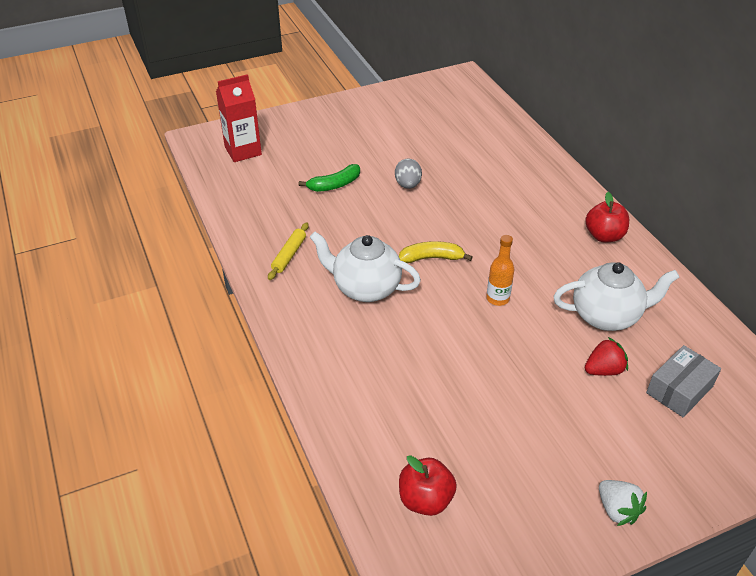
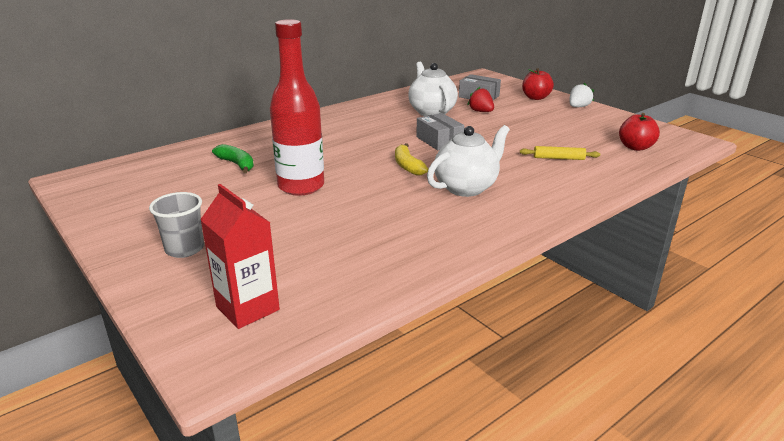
camera: 105 degrees left, 15 degrees down
(289, 255) = (448, 231): yellow rolling pin -> yellow rolling pin (558, 158)
(327, 128) = (184, 249): none -> grey cup
(334, 185) = (313, 225): green banana -> green banana (237, 164)
(365, 288) = (466, 187): white teapot -> white teapot turned 135 degrees counterclockwise
(408, 185) = (301, 186): grey egg -> red bottle
(497, 298) = (439, 141): orange bottle -> grey box
(604, 236) = (345, 114): red apple -> red apple (535, 98)

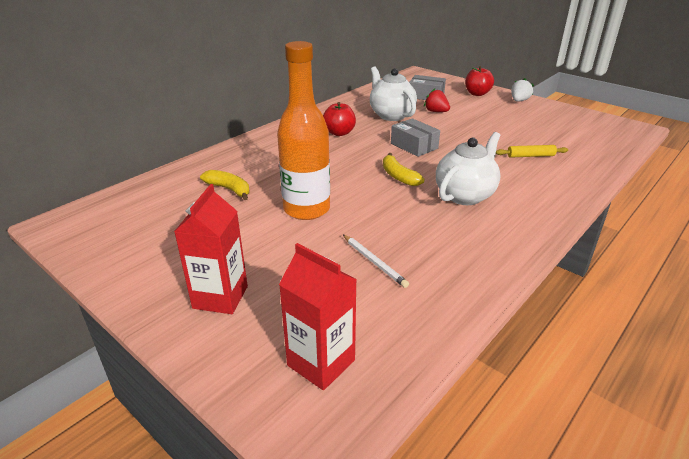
camera: 10 degrees left, 5 degrees up
(184, 249) = (220, 297): grey cup -> red carton
(237, 164) = (229, 189): green banana -> yellow banana
(301, 186) = (306, 209): red bottle -> orange bottle
(342, 235) = (374, 262): none -> white pencil
(635, 147) = (590, 139): red apple -> red apple (339, 133)

